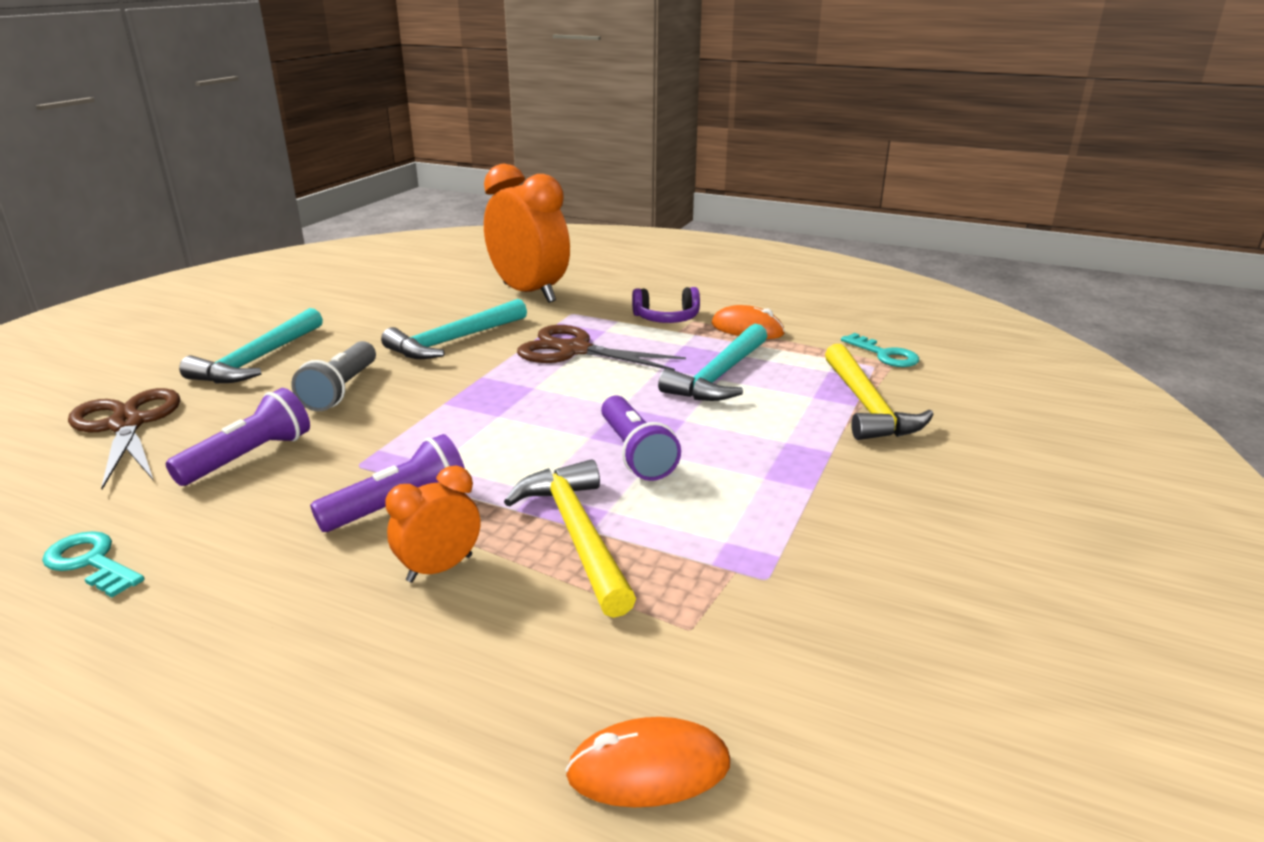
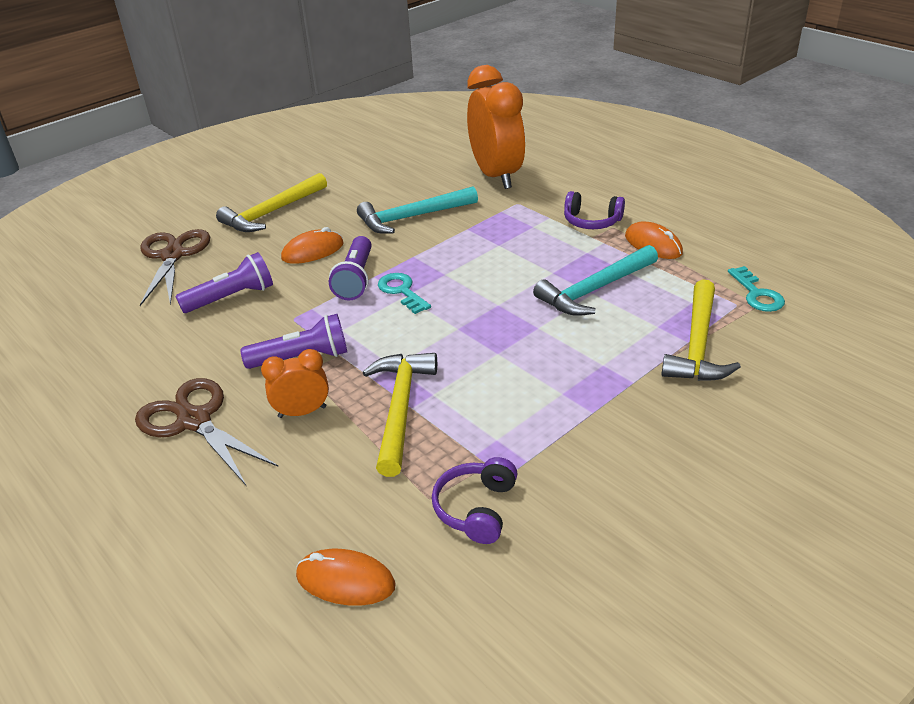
camera: 25 degrees right, 10 degrees up
(91, 562) = (118, 358): turquoise key -> turquoise key (402, 291)
(257, 359) = (272, 212): turquoise hammer -> yellow hammer
(341, 390) = (313, 251): grey flashlight -> orange mouse
(574, 350) = (496, 243): brown scissors -> brown scissors (194, 421)
(636, 453) = (482, 350): purple flashlight -> purple flashlight (356, 279)
(760, 624) = (476, 508): none -> purple headphones

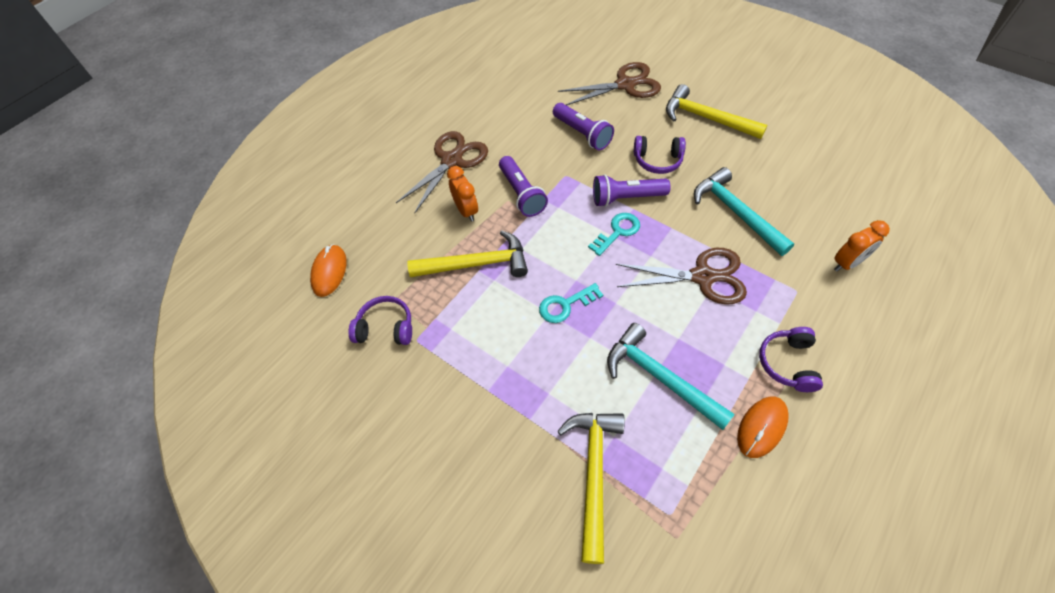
camera: 80 degrees right, 20 degrees up
(313, 251) = (657, 160): orange mouse -> purple headphones
(483, 248) = (702, 277): none -> brown scissors
(496, 176) = (847, 263): orange clock -> orange clock, size x0.49
(697, 344) = (593, 473): yellow hammer -> yellow hammer turned 90 degrees clockwise
(757, 294) = (696, 538): turquoise key -> turquoise key (565, 305)

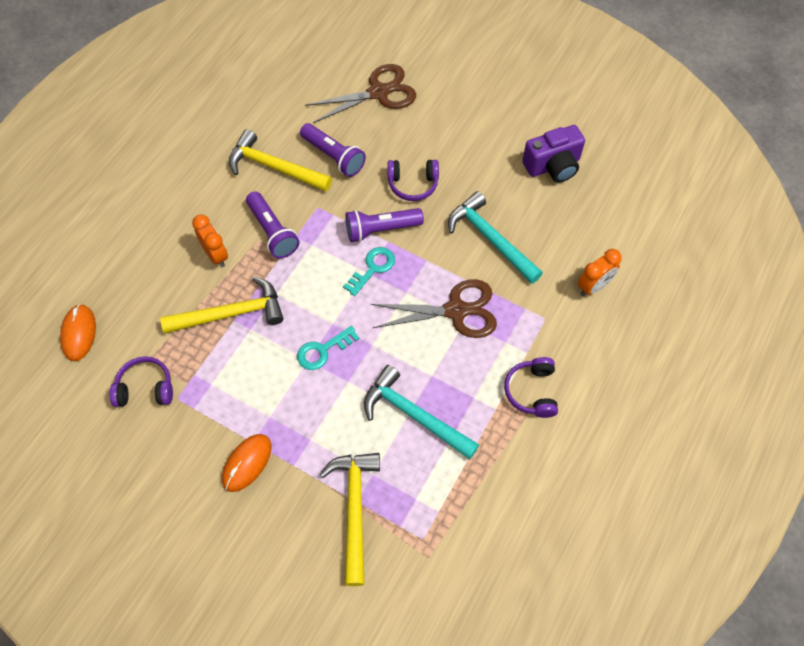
camera: 10 degrees left, 5 degrees up
(452, 160) = (195, 197): brown scissors -> none
(706, 118) = (464, 130): yellow hammer -> yellow hammer (274, 167)
(761, 427) = (505, 453): orange mouse -> orange mouse (247, 463)
(795, 152) = (553, 166): none -> purple camera

